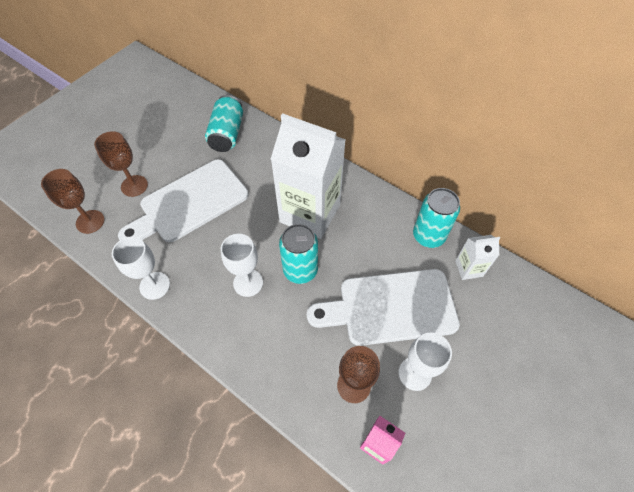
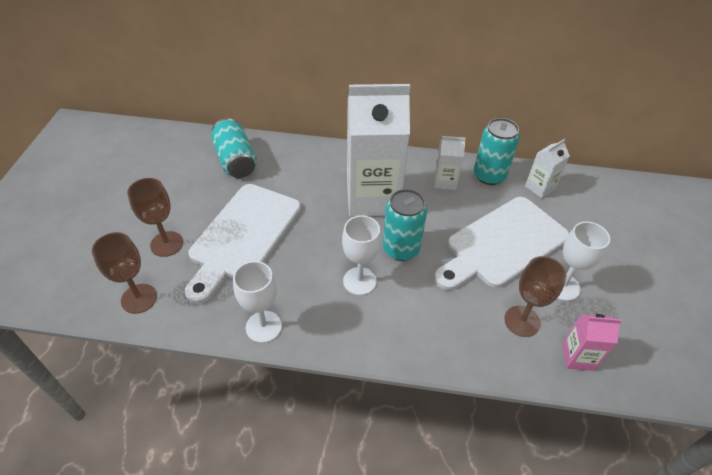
camera: 30 degrees left, 10 degrees down
(383, 224) = (444, 181): none -> white carton

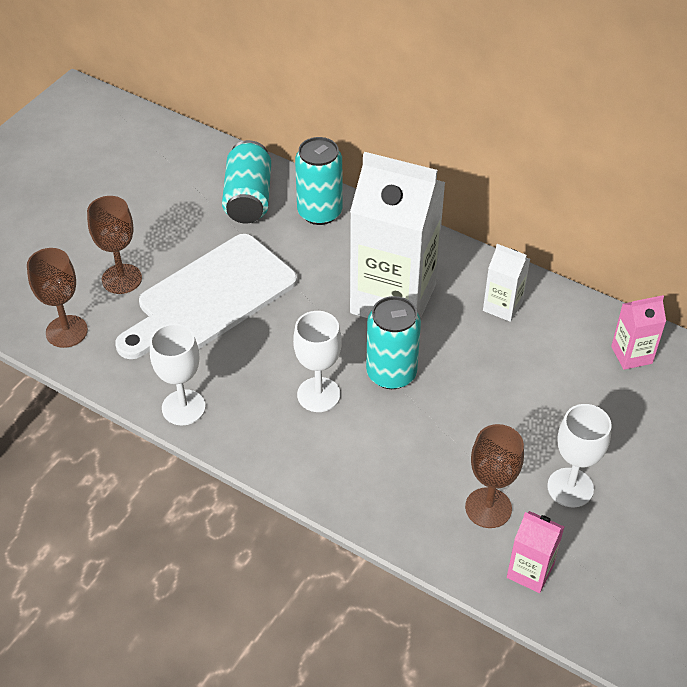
camera: 25 degrees right, 0 degrees up
(489, 175) = (570, 317): turquoise can -> turquoise can (319, 212)
(503, 244) = (527, 411): white cutting board -> none
(540, 187) = (631, 355): white carton -> pink carton

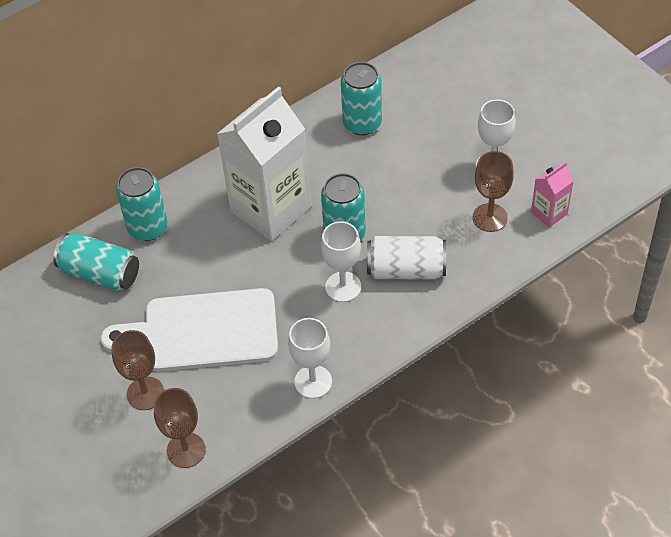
camera: 65 degrees left, 5 degrees up
(211, 297) = (203, 331): white cutting board -> white cutting board turned 105 degrees clockwise
(369, 446) = (406, 270): none -> white can
(502, 306) = (314, 144): white carton -> none
(559, 339) = (362, 123): none -> turquoise can
(631, 355) = (396, 89): pink carton -> none

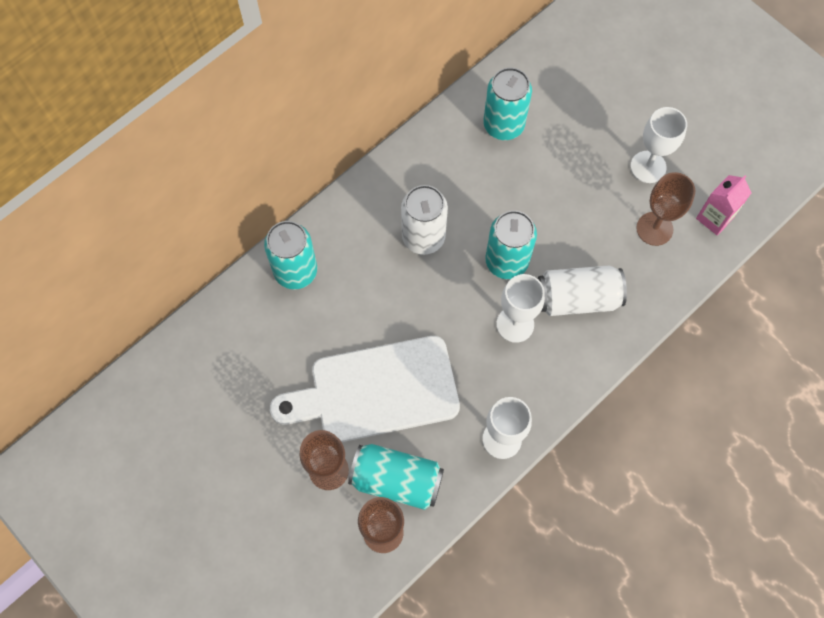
camera: 10 degrees left, 15 degrees up
(100, 273) = (254, 331): turquoise can -> turquoise can (396, 480)
(270, 209) = (423, 237): white carton -> white can

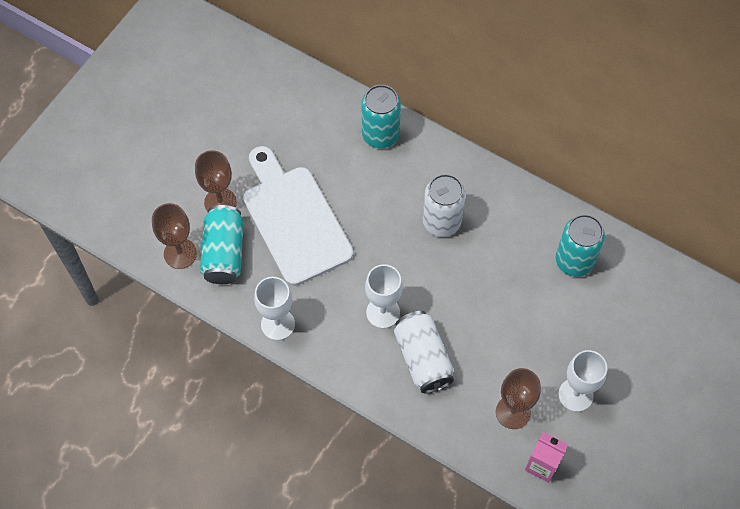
camera: 75 degrees right, 5 degrees down
(506, 261) = (440, 293): turquoise can -> none

